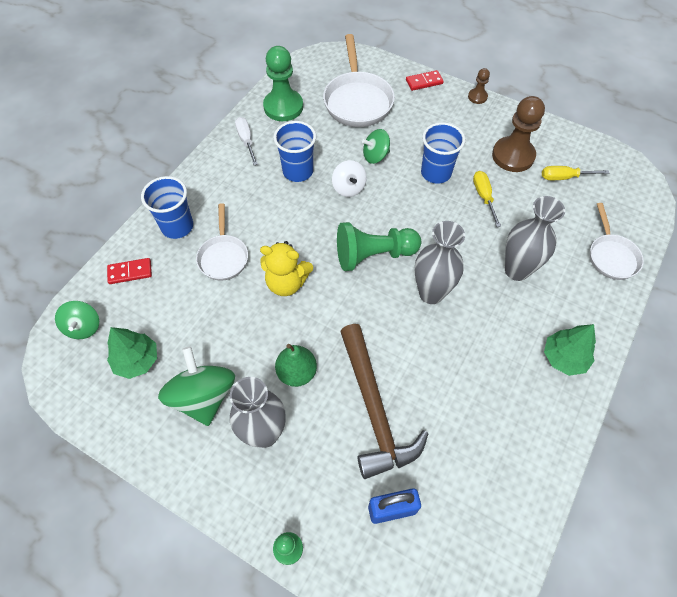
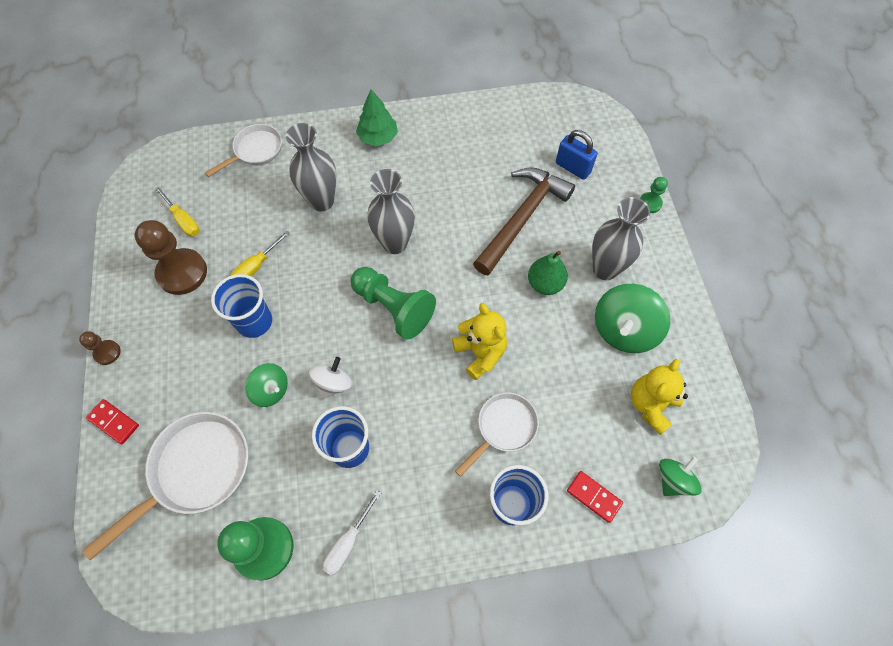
camera: 130 degrees left, 5 degrees up
(137, 360) = (651, 405): green tree -> yellow teddy bear

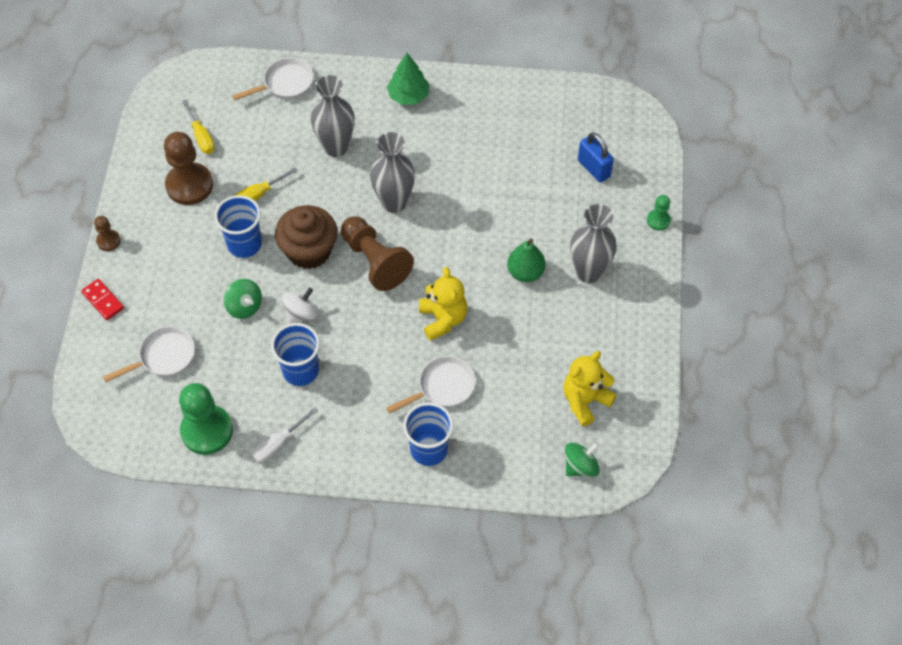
camera: 15 degrees right, 5 degrees down
(195, 471) = (163, 357): white pan -> white pan, size x0.62
(323, 313) = (309, 251): none -> brown cupcake
(393, 308) = (375, 261): green pawn -> brown pawn
(522, 218) = (525, 206): brown hammer -> none
(594, 497) = (503, 462): red domino -> none
(624, 330) = (585, 331): green spinning top -> none

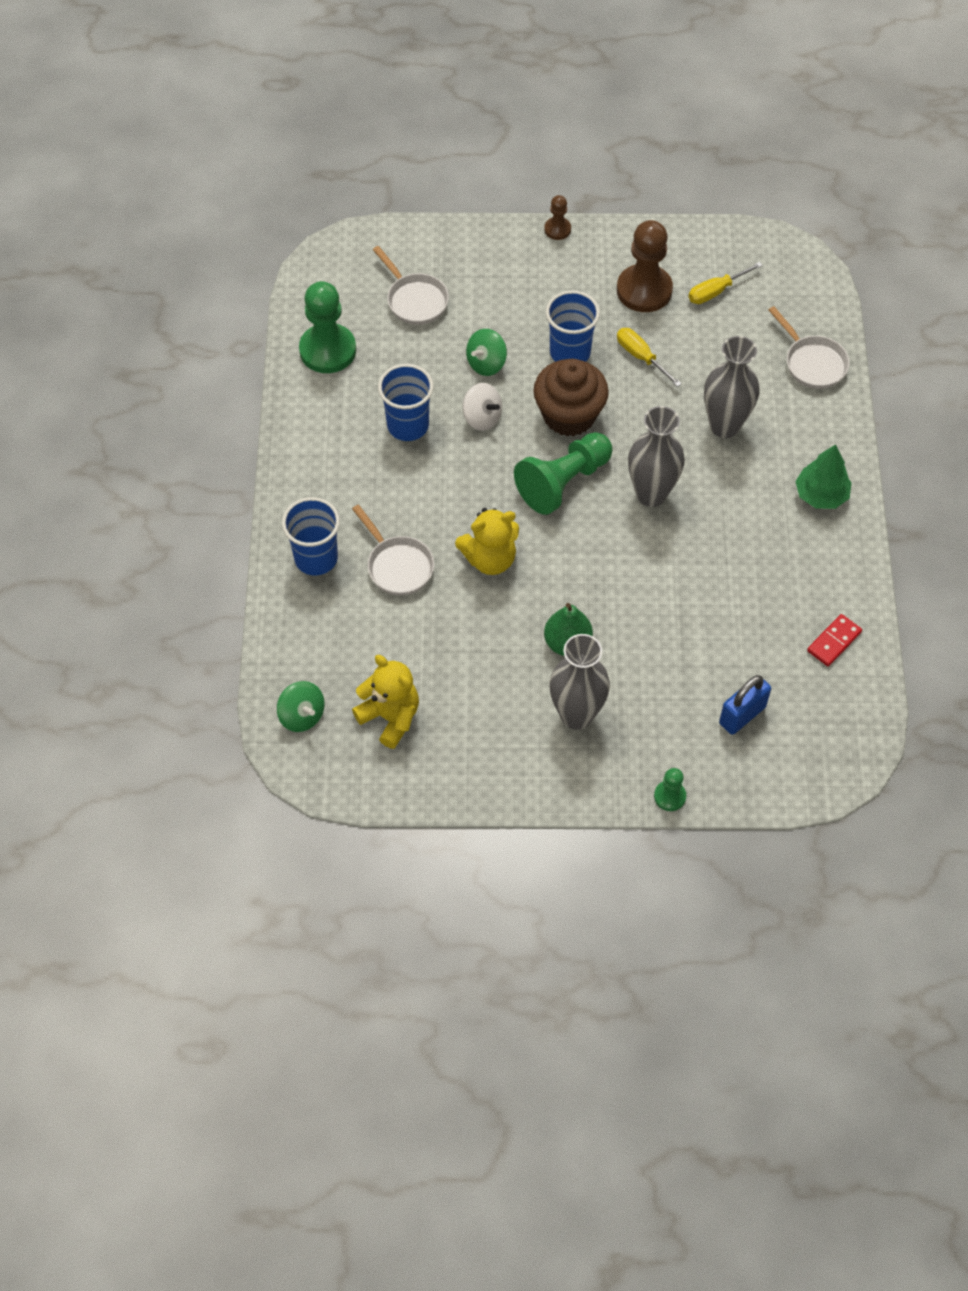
camera: 85 degrees right, 0 degrees up
(103, 300) = (480, 237): red domino -> red domino (834, 641)
(279, 444) = (315, 416): white screwdriver -> none
(375, 261) = (563, 482): brown pawn -> green pawn

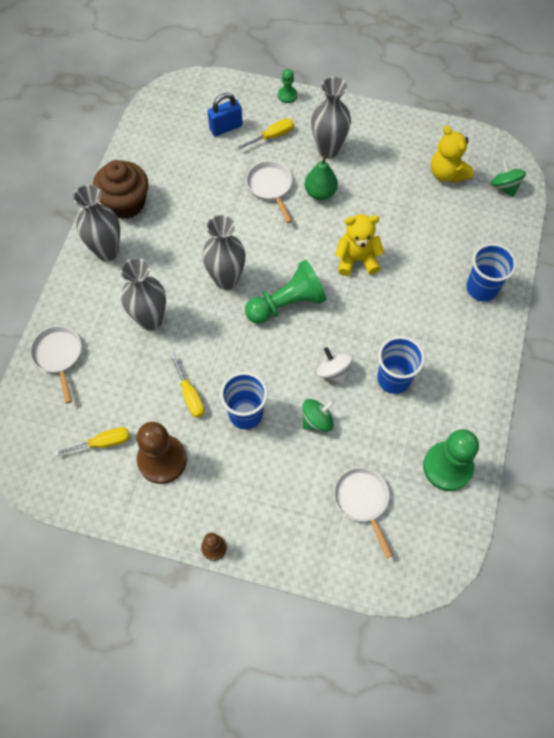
camera: 165 degrees left, 5 degrees up
(397, 565) = (423, 269): white pan -> white pan (270, 187)
(569, 415) = (265, 357): brown cupcake -> brown cupcake (125, 203)
(667, 717) = (272, 136): none -> yellow screwdriver
(821, 495) = (107, 251): green tree -> grey vase
(834, 641) = (148, 156): red domino -> none

